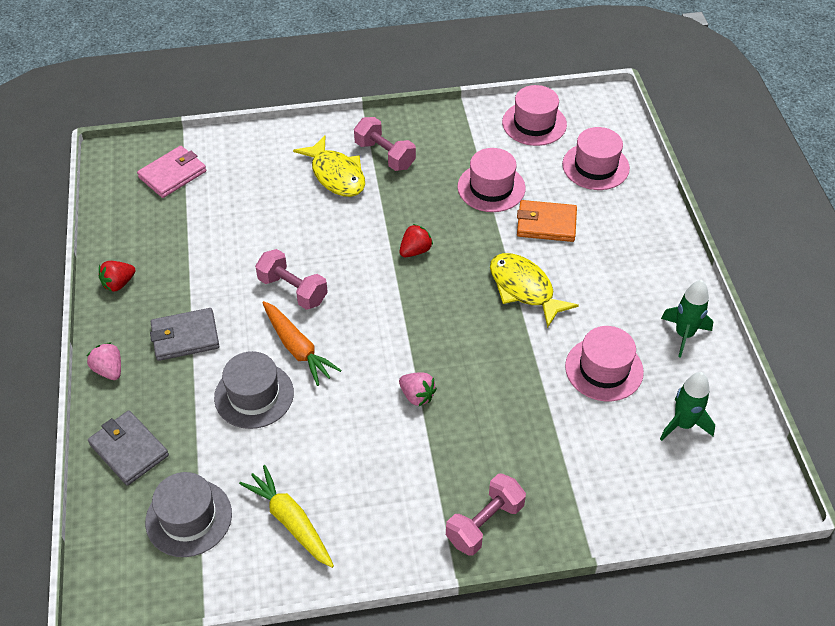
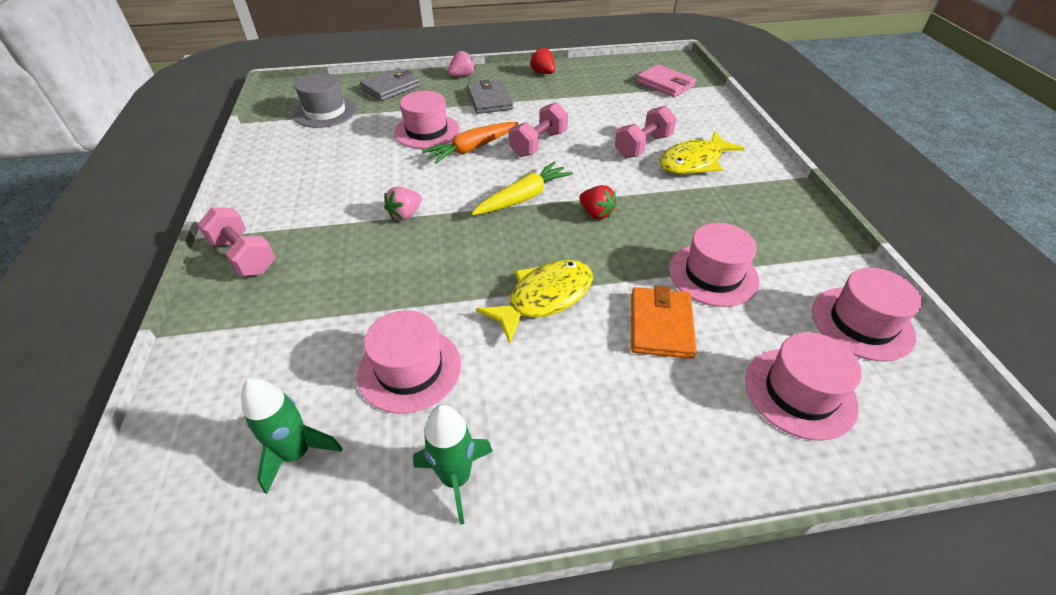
camera: 90 degrees right, 5 degrees down
(254, 395) = (427, 131): grey hat -> pink hat
(290, 521) = (301, 152): yellow carrot -> yellow carrot (523, 198)
(385, 155) = (736, 192): pink dumbbell -> pink dumbbell (643, 146)

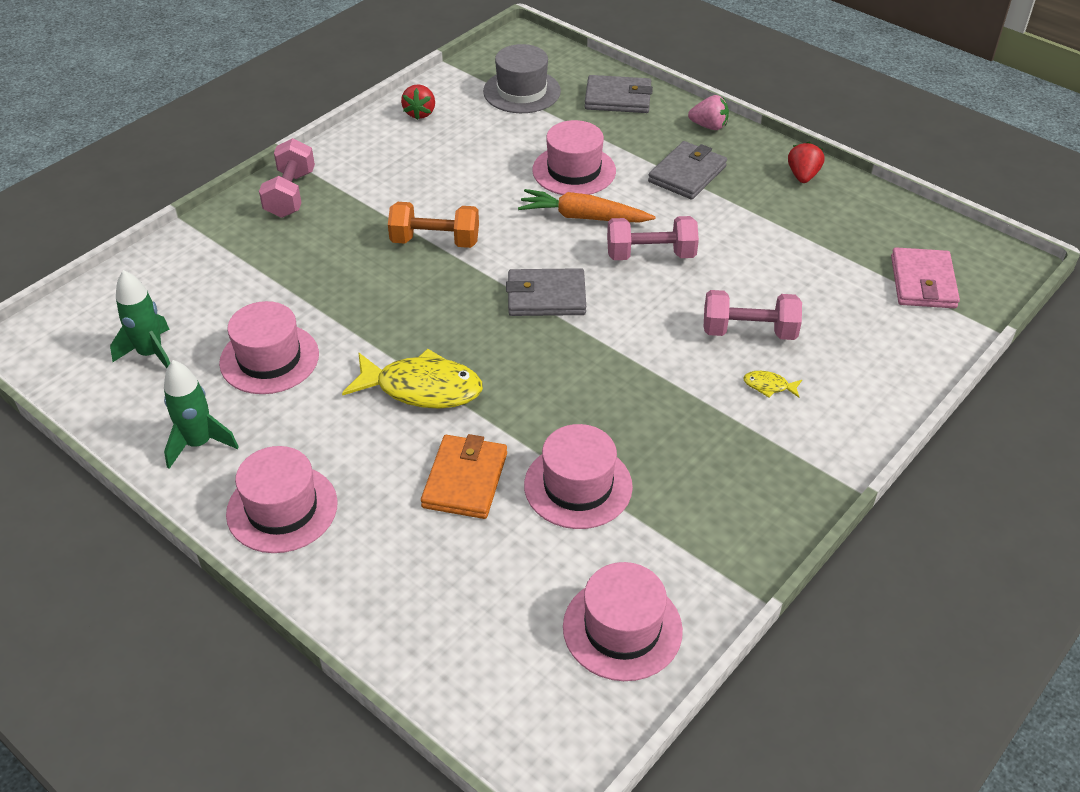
camera: 50 degrees right, 0 degrees up
(405, 215) = (435, 241): pink strawberry -> orange dumbbell
(523, 198) = (546, 296): yellow carrot -> grey wallet
(596, 213) = (580, 358): red strawberry -> red strawberry (420, 113)
(661, 325) = (465, 480): orange wallet -> orange wallet turned 45 degrees counterclockwise
(694, 162) = (769, 386): yellow fish -> yellow fish, size x0.43
(800, 392) = (472, 611): pink hat -> pink hat (282, 508)

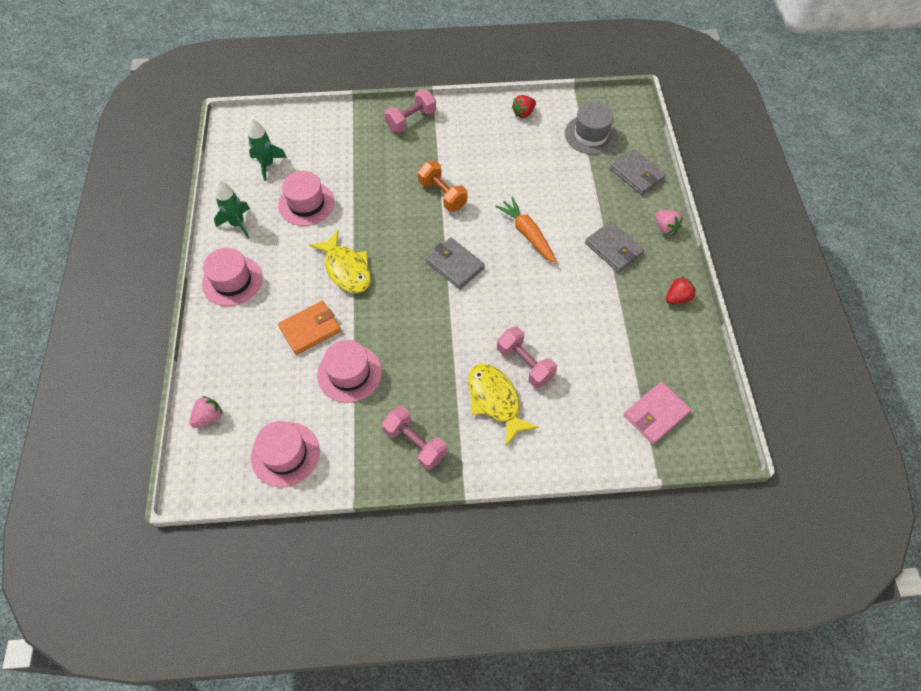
camera: 45 degrees right, 15 degrees up
(468, 676) = (209, 417): none -> pink strawberry
(574, 170) = (557, 203): pink hat -> none
(650, 255) = (533, 281): pink dumbbell -> pink dumbbell (415, 443)
(687, 174) = (613, 249): grey wallet -> grey wallet turned 60 degrees clockwise
(769, 386) = (495, 400): yellow fish -> yellow fish, size x2.35

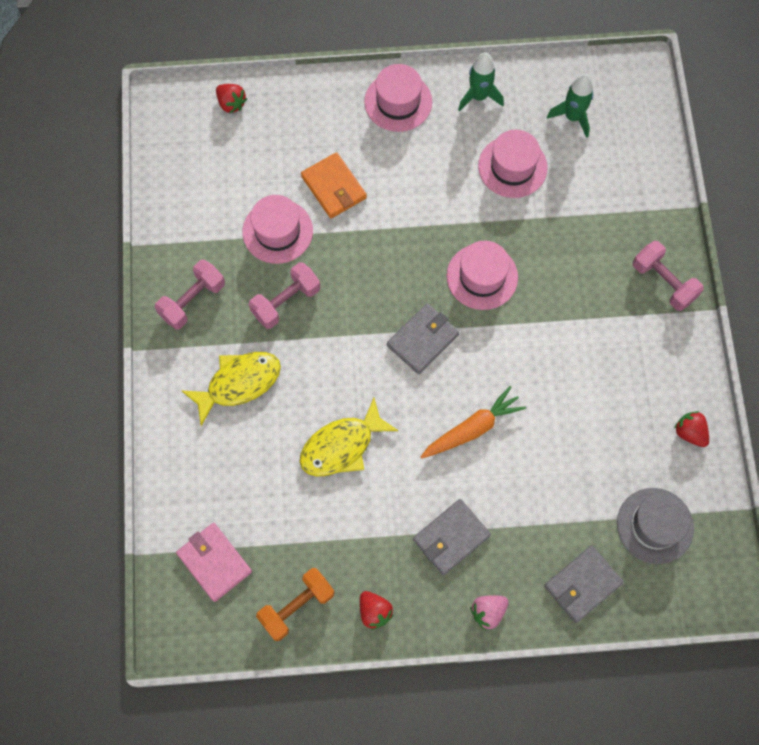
camera: 90 degrees right, 10 degrees up
(209, 417) = (231, 103): pink strawberry -> red strawberry
(285, 454) = (187, 178): pink hat -> pink hat (482, 276)
(346, 269) = (415, 218): yellow fish -> yellow fish (342, 446)
(442, 195) = (533, 324): orange dumbbell -> orange dumbbell (297, 606)
(525, 364) = (284, 417): pink dumbbell -> pink dumbbell (286, 302)

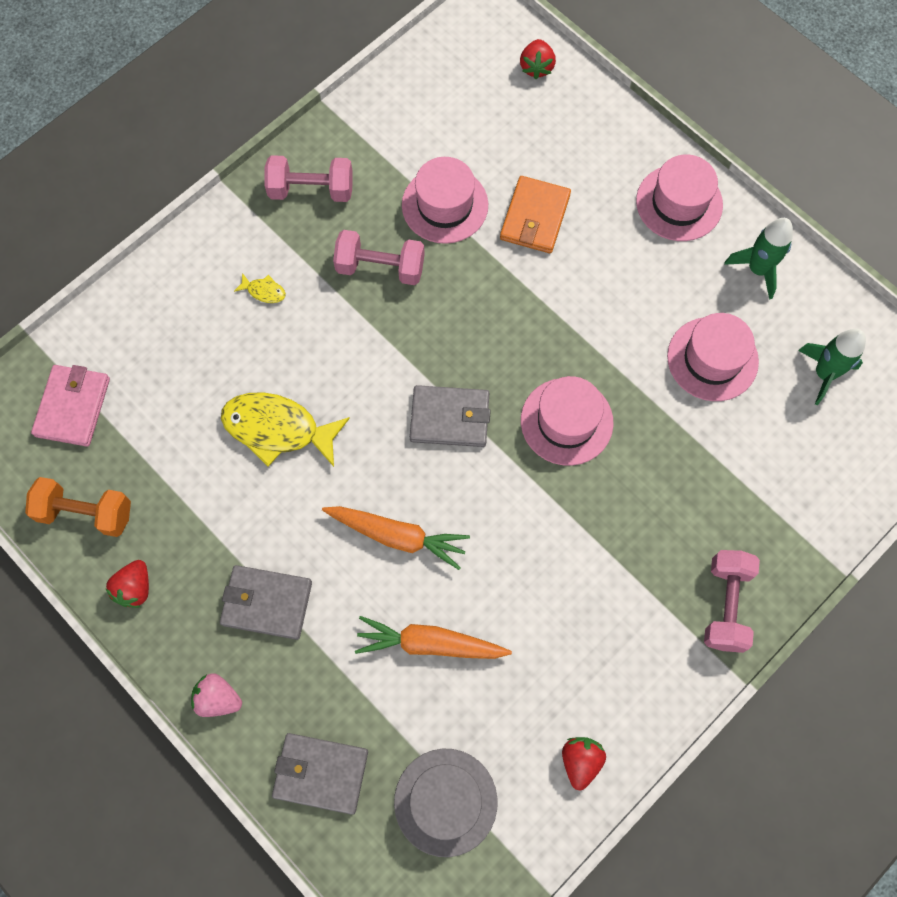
camera: 50 degrees right, 0 degrees up
(239, 383) = (264, 291): yellow fish -> yellow fish, size x0.43
(554, 461) = (429, 643): none -> orange carrot

